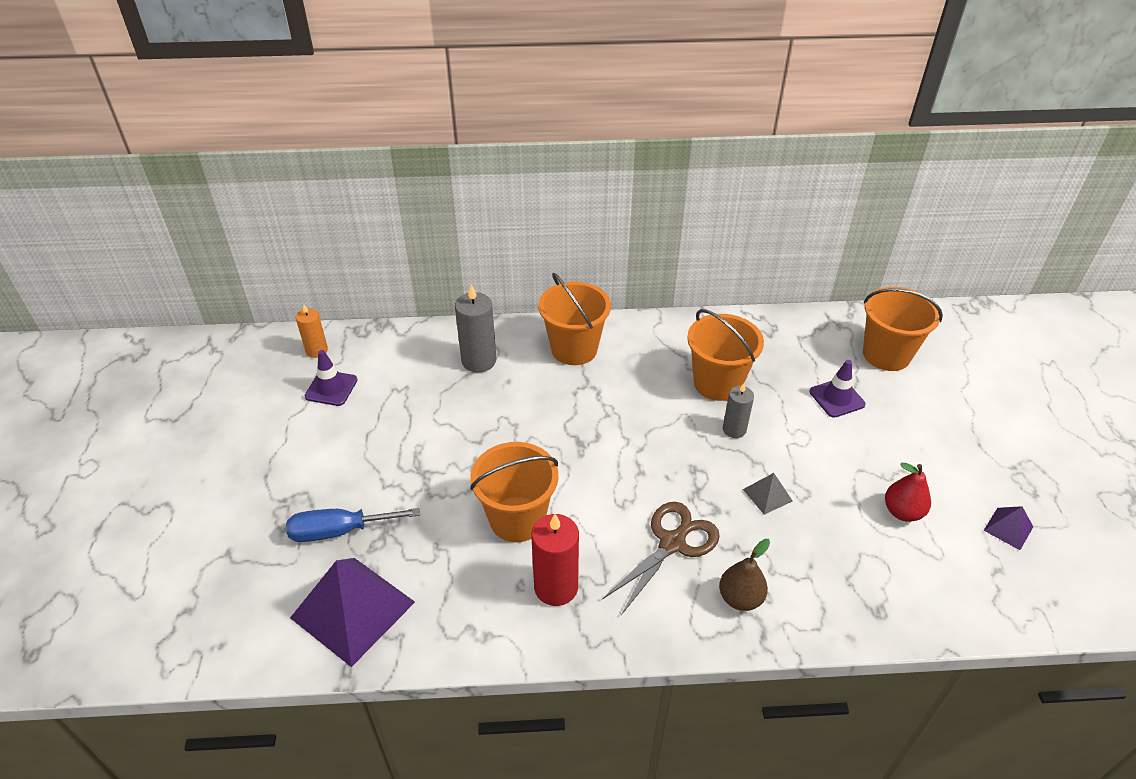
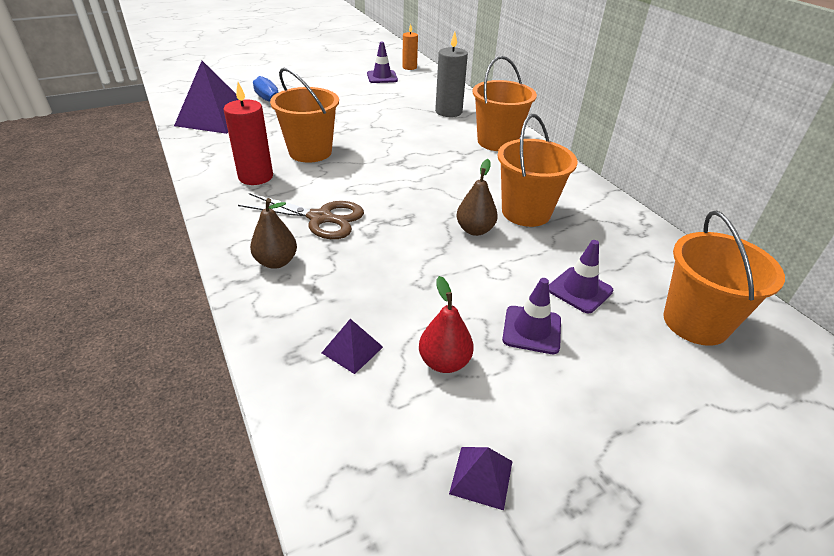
camera: 65 degrees right, 5 degrees down
(734, 429) = (475, 230): grey candle -> brown pear
(767, 495) = (406, 261): grey pyramid -> none
(876, 446) = (531, 330): none -> purple traffic cone
(878, 567) = (352, 350): none -> purple pyramid

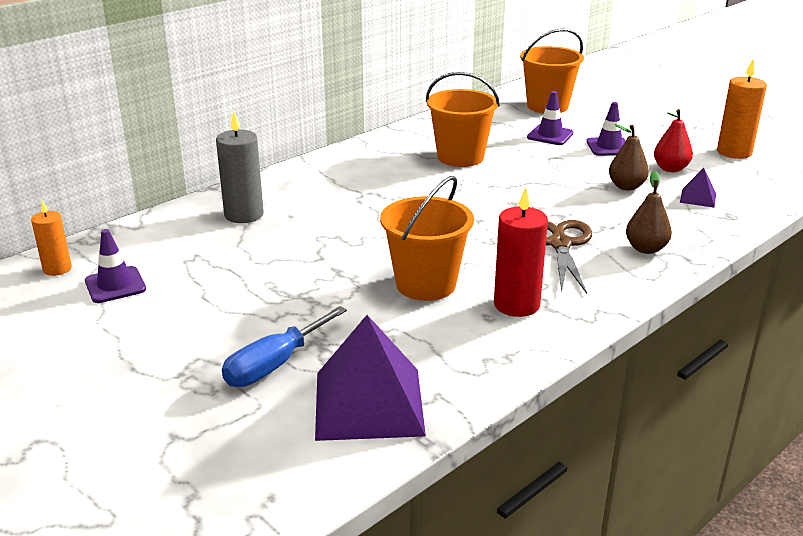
camera: 105 degrees left, 10 degrees down
(475, 230) = (509, 174): brown pear -> brown pear (626, 186)
(481, 477) = (734, 152): purple pyramid -> orange candle
(497, 142) = (320, 179): orange bucket -> none

